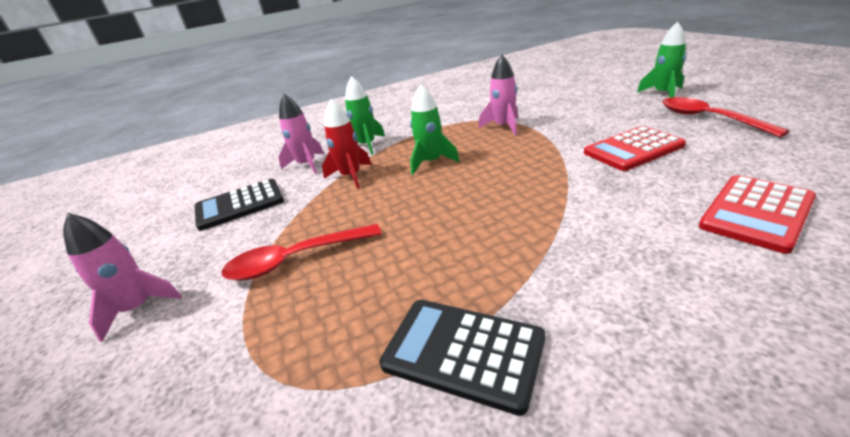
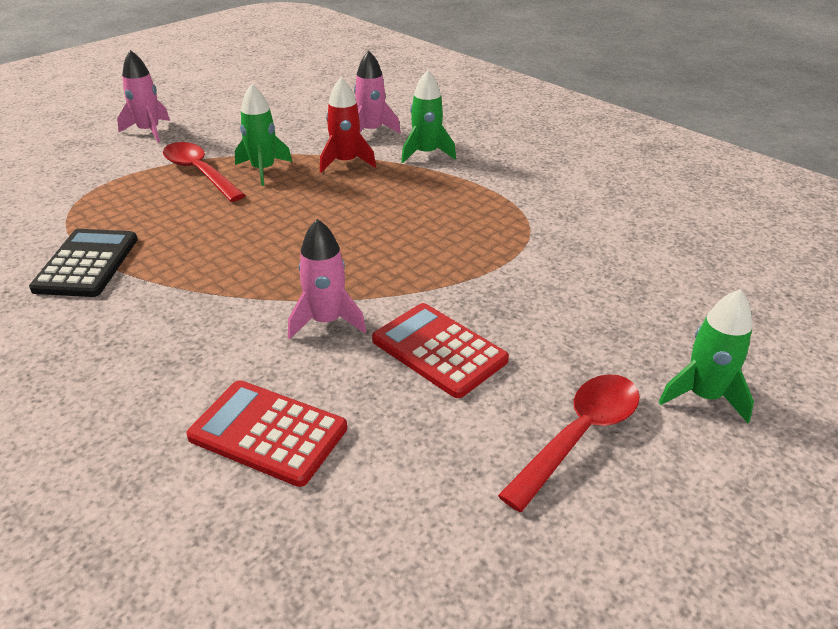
camera: 65 degrees right, 5 degrees up
(240, 205) = (287, 122): black calculator -> none
(431, 162) = (384, 203): green rocket -> green rocket (263, 170)
(503, 127) = (503, 240): pink rocket -> pink rocket (326, 321)

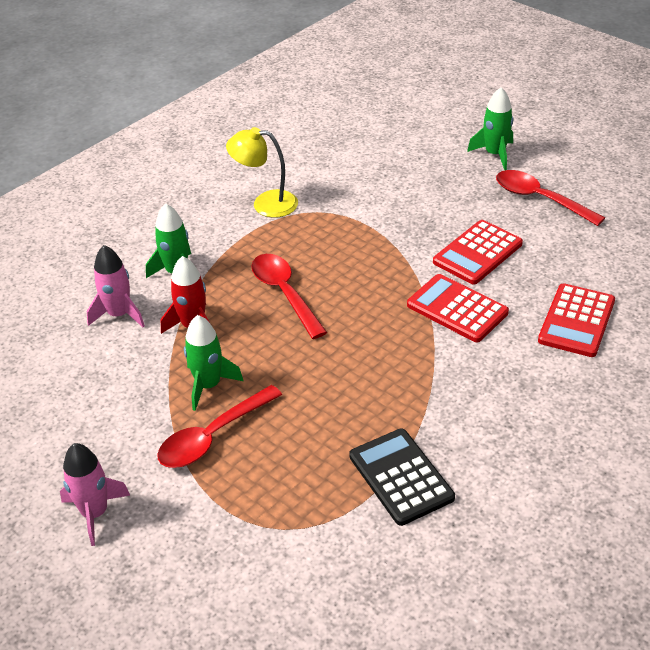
camera: 90 degrees left, 5 degrees up
(86, 264) = (401, 477): black calculator -> black calculator turned 60 degrees clockwise
(326, 321) = (457, 309): pink rocket -> red calculator
(383, 207) = (284, 293): none -> red spoon
(543, 198) = (265, 203): none -> yellow lamp

